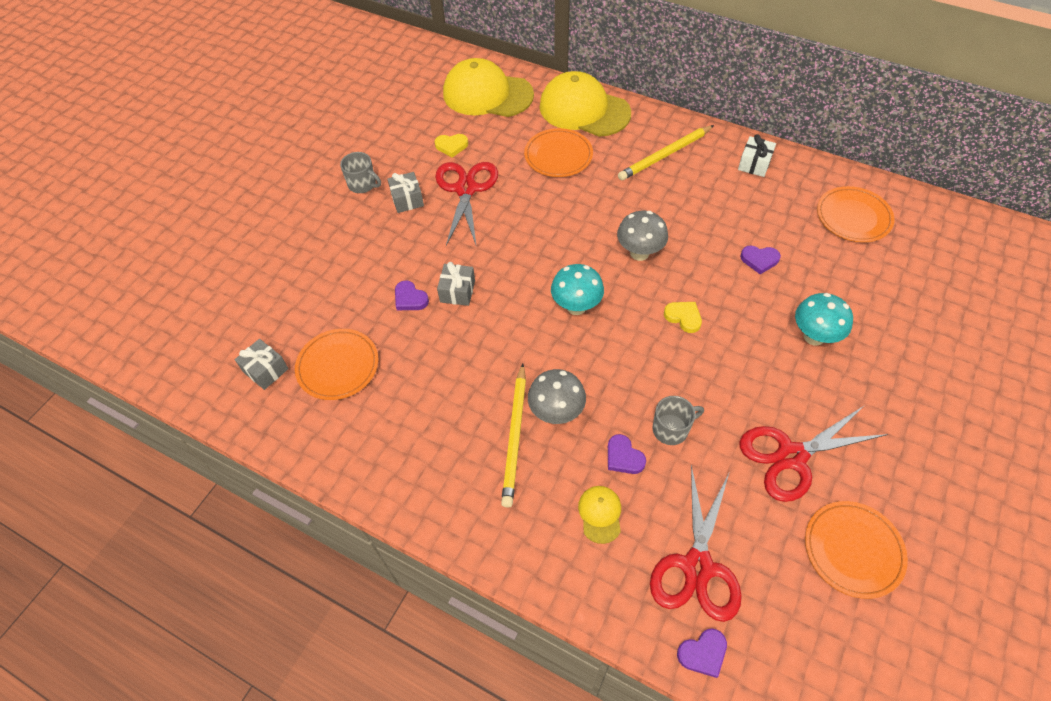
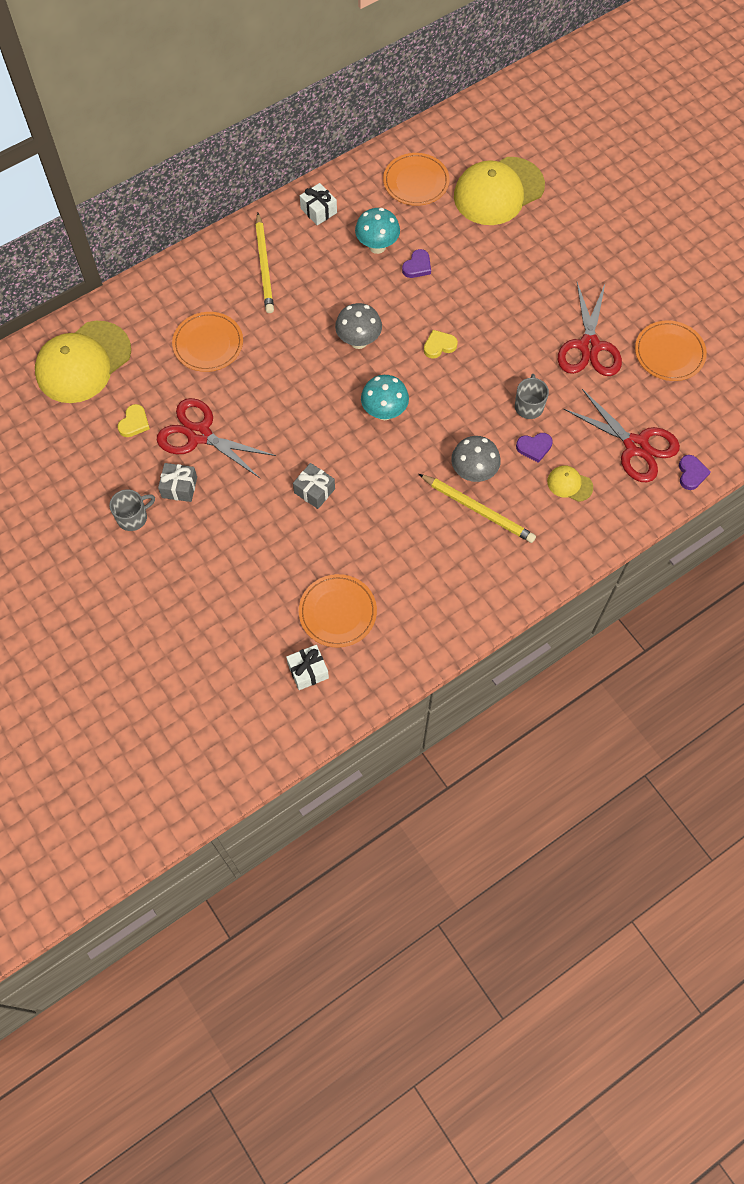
camera: 65 degrees left, 10 degrees up
(265, 370) = (308, 671): grey gift -> white gift
(410, 298) = (299, 530): purple heart -> none
(584, 110) = (164, 296): yellow cap -> yellow cap (498, 191)
(814, 336) = (505, 275): turquoise mushroom -> turquoise mushroom (377, 246)

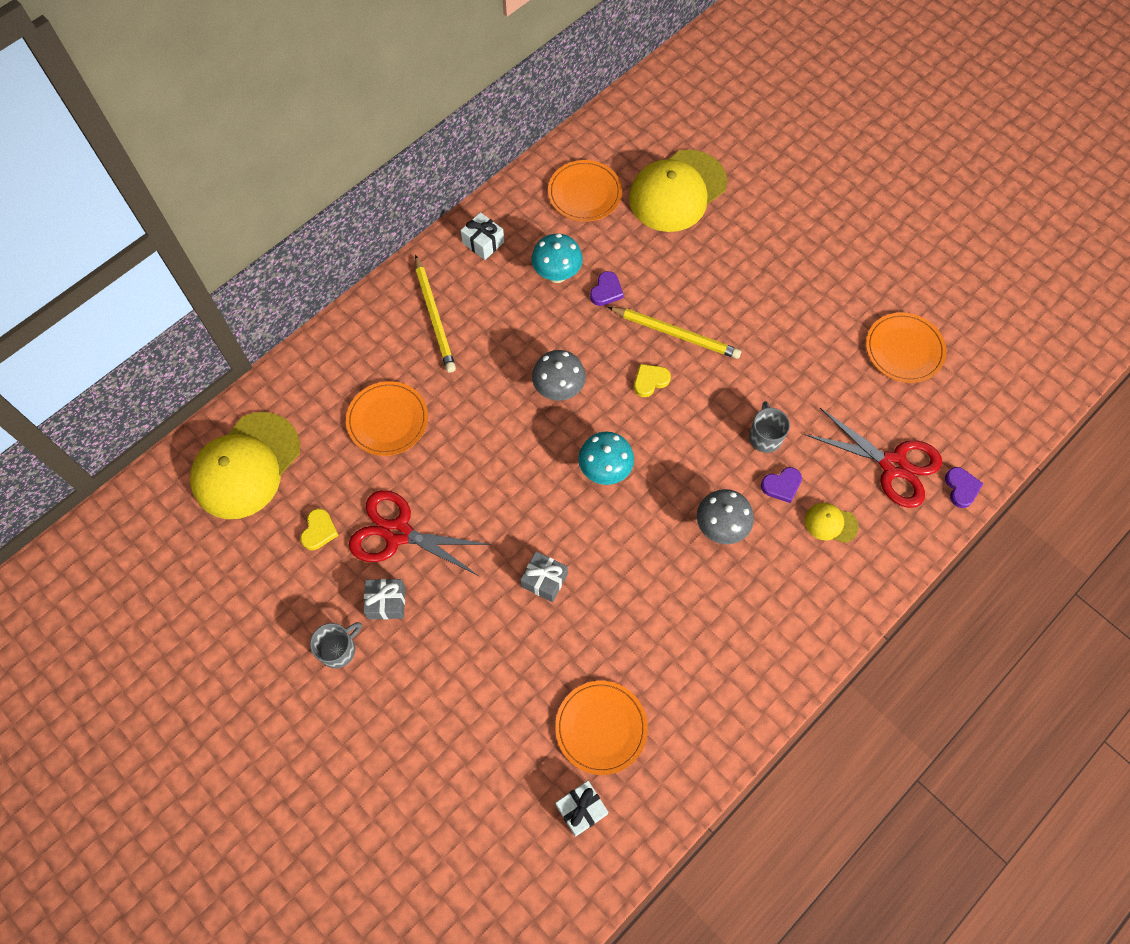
camera: 10 degrees left, 0 degrees up
(478, 509) = (735, 571): yellow pencil -> yellow pencil (676, 334)
(589, 346) = (815, 356): red scissors -> none

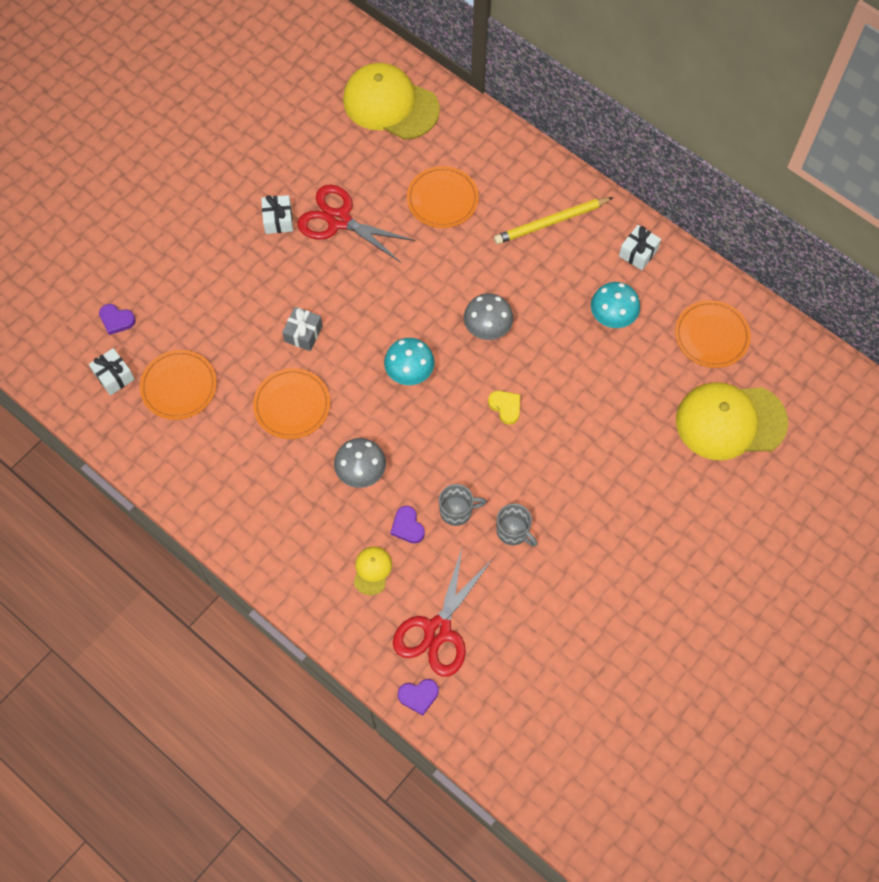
camera: 85 degrees right, 0 degrees up
(319, 531) = (337, 164): yellow heart -> none
(339, 649) = (238, 192): grey mug -> grey mug (513, 531)
(386, 602) = (278, 220): grey gift -> white gift
(397, 533) = (339, 220): red scissors -> red scissors turned 75 degrees counterclockwise
(606, 291) = (599, 363): purple heart -> purple heart (116, 320)
(676, 334) = (560, 427): yellow pencil -> none
(677, 191) = (730, 421): yellow cap -> yellow cap turned 45 degrees counterclockwise
(904, 349) = (570, 646): orange plate -> orange plate (292, 405)

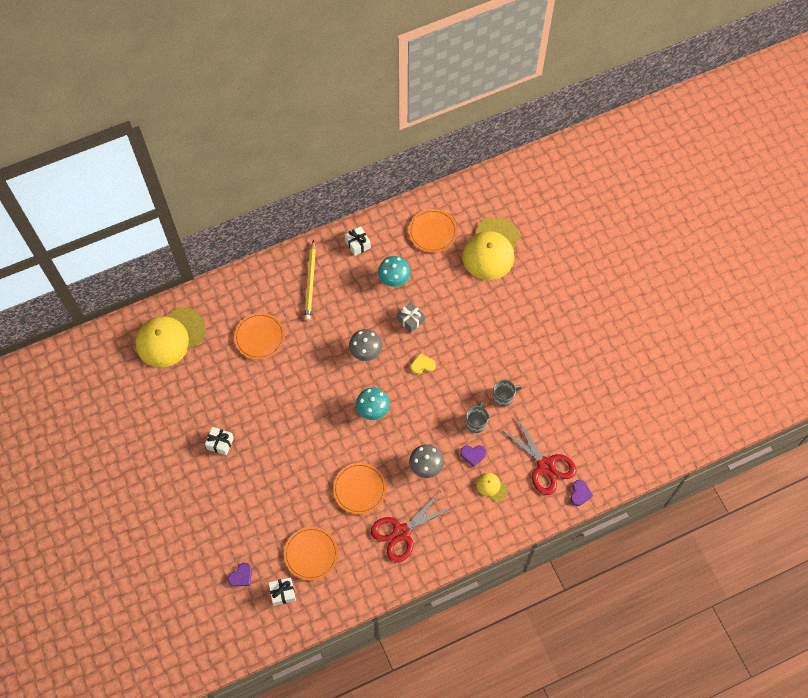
camera: 65 degrees left, 0 degrees up
(303, 334) = (312, 461): grey gift -> grey gift (410, 320)
(339, 220) = (241, 406): red scissors -> red scissors (401, 532)

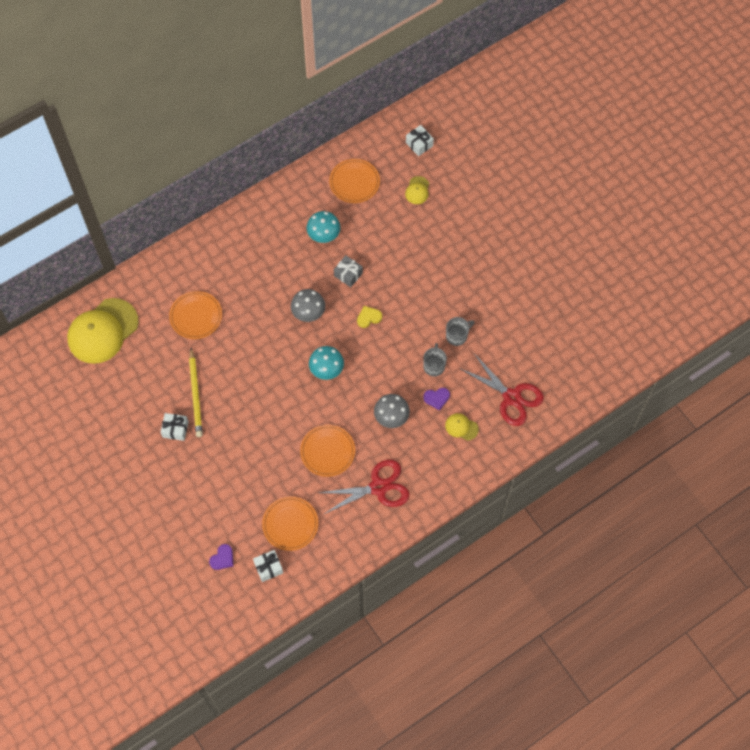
camera: 10 degrees left, 0 degrees up
(310, 282) = (238, 252): yellow pencil -> yellow pencil (196, 394)
(357, 244) = (279, 206): white gift -> white gift (419, 144)
(401, 532) = (378, 487): red scissors -> red scissors turned 150 degrees counterclockwise
(491, 249) = (417, 190): yellow cap -> yellow cap, size x0.43
(580, 493) = (551, 419): purple heart -> none

